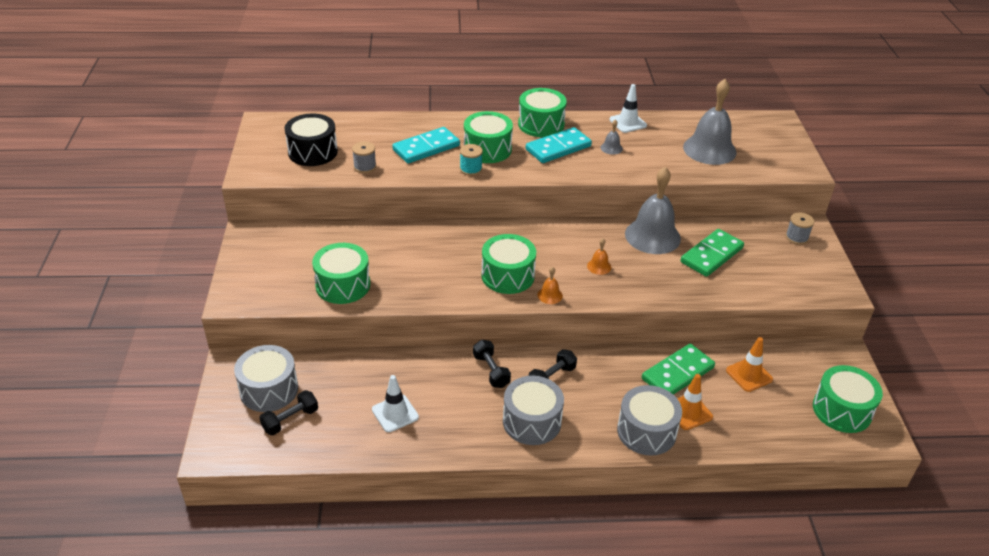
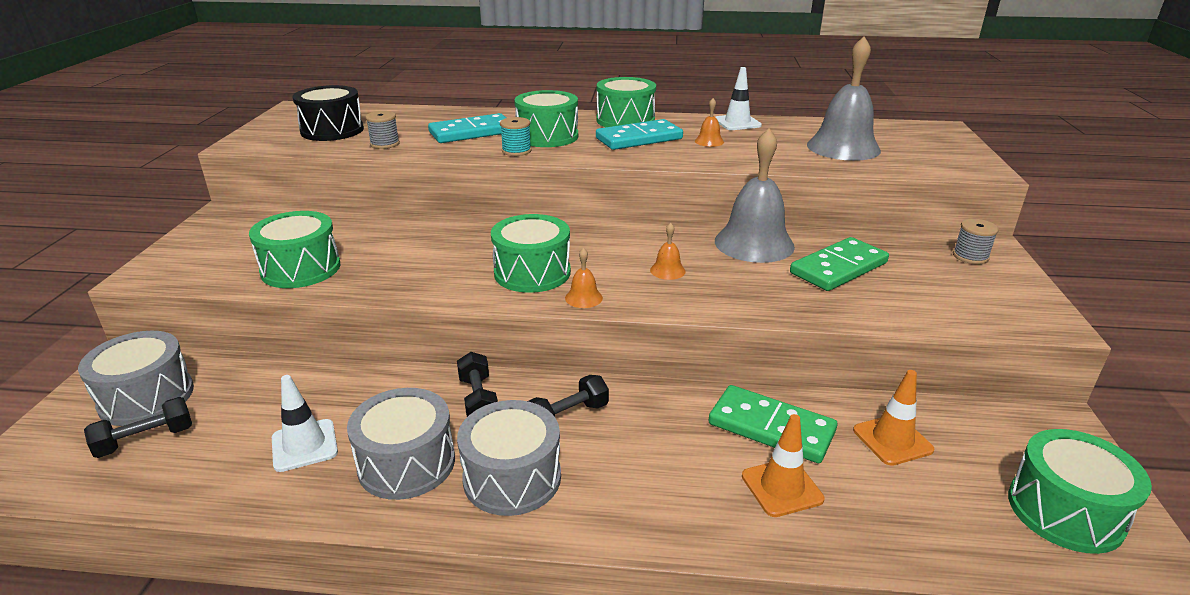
camera: 10 degrees right, 10 degrees down
(611, 148) = (709, 141): grey bell -> orange bell
(646, 431) = (702, 512): grey drum -> grey drum (406, 463)
(677, 373) = (771, 427): green domino -> green domino turned 60 degrees clockwise

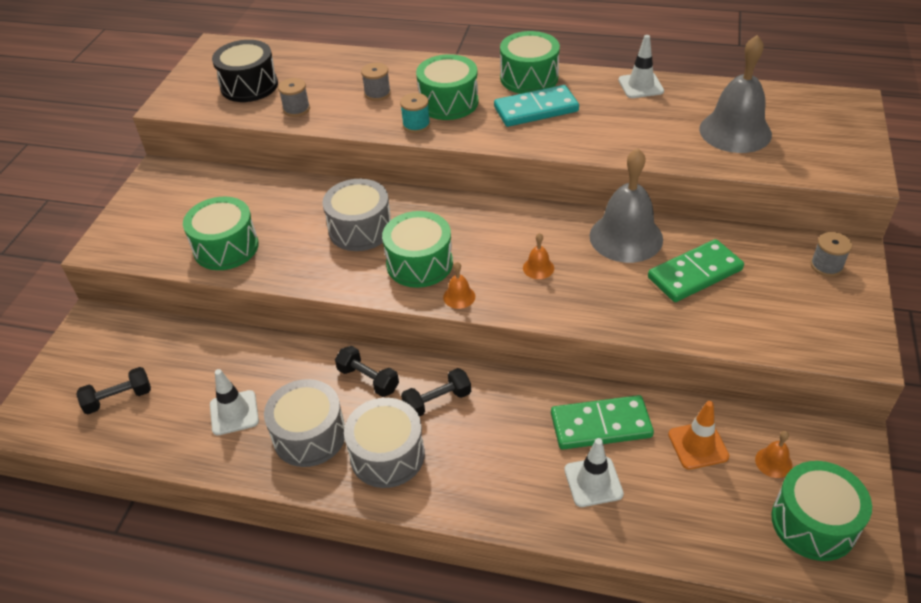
camera: 10 degrees right, 15 degrees up
(146, 397) = (114, 358): grey drum -> grey drum (360, 229)
(471, 132) = (377, 93): turquoise domino -> grey spool
(478, 400) = (368, 379): black dumbbell -> black dumbbell turned 45 degrees counterclockwise
(709, 141) = (604, 116): orange bell -> orange bell (773, 462)
(771, 427) = (600, 425): green domino -> green domino turned 45 degrees counterclockwise
(782, 487) = (593, 482): orange traffic cone -> white traffic cone

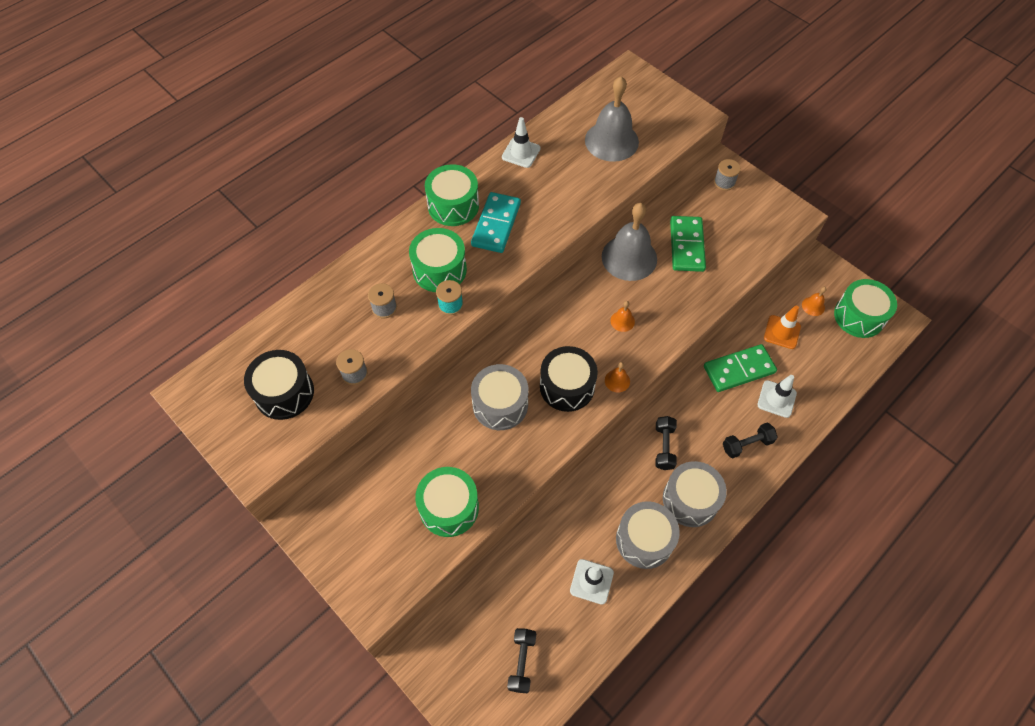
camera: 60 degrees left, 15 degrees up
(368, 379) = (617, 478): black dumbbell -> black dumbbell (747, 444)
(419, 263) = (567, 386): green drum -> black drum
(600, 425) = (739, 369): green domino -> green domino turned 45 degrees clockwise

